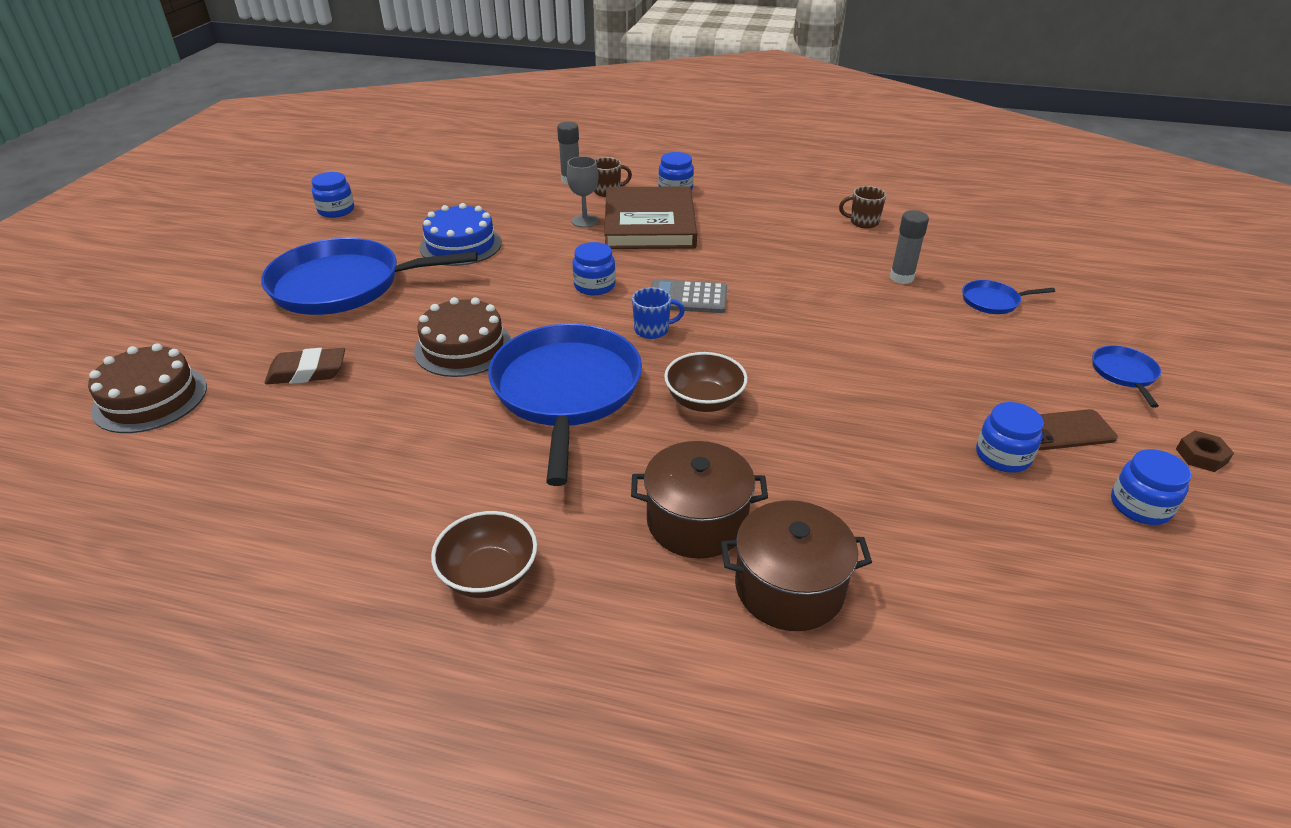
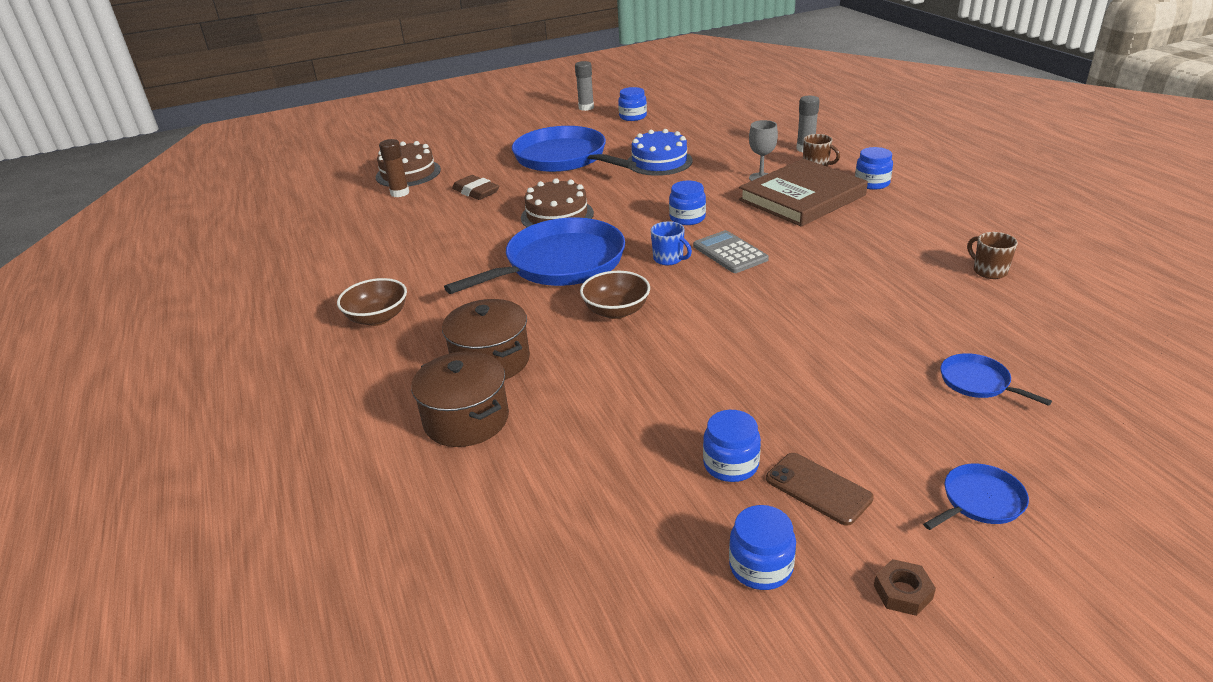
camera: 55 degrees right, 5 degrees down
(193, 427) = (400, 193): none -> brown glue stick
(901, 277) = (928, 323): grey glue stick -> grey glue stick (586, 108)

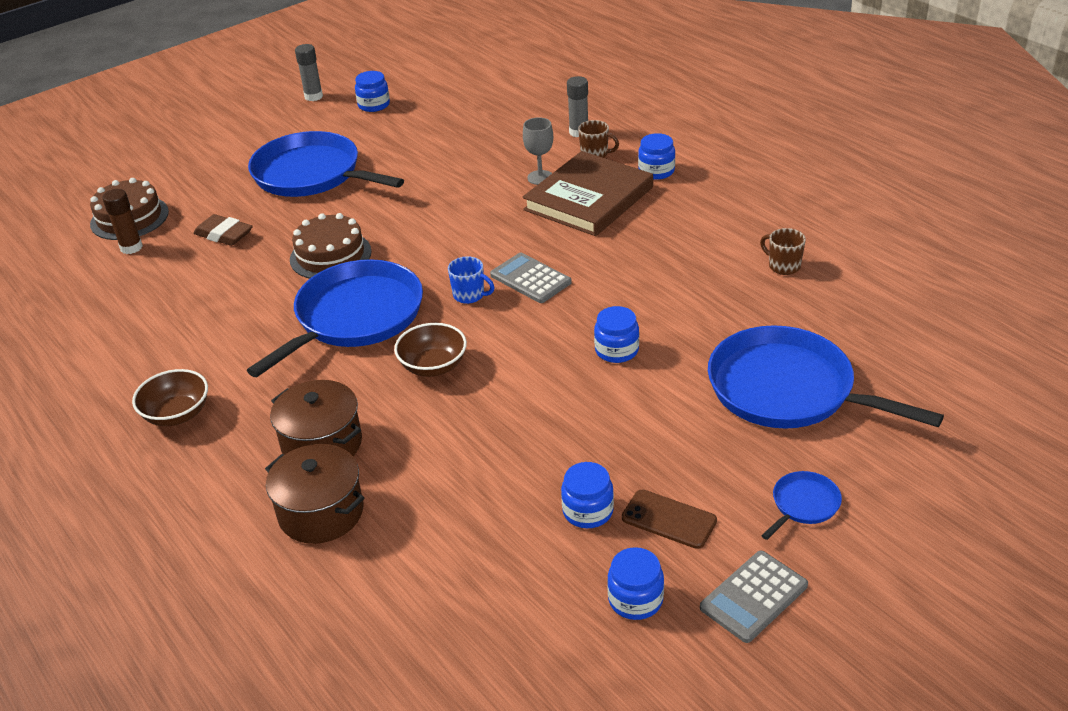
camera: 15 degrees left, 5 degrees up
(659, 162) = (423, 167): blue cake -> none
(687, 218) = (475, 240): blue jar -> blue jar (616, 350)
(902, 592) = (753, 597): brown nut -> grey calculator
(978, 382) = (788, 390): blue pan -> blue pan, size x2.36

